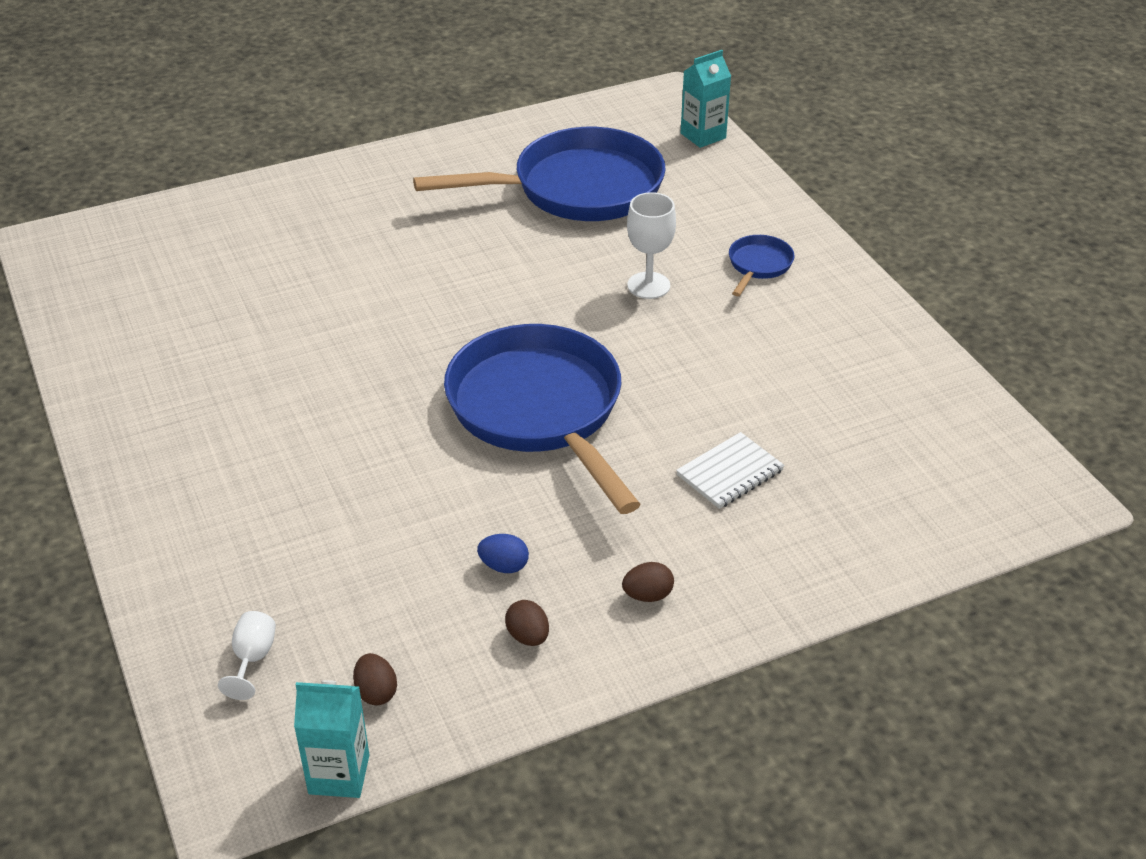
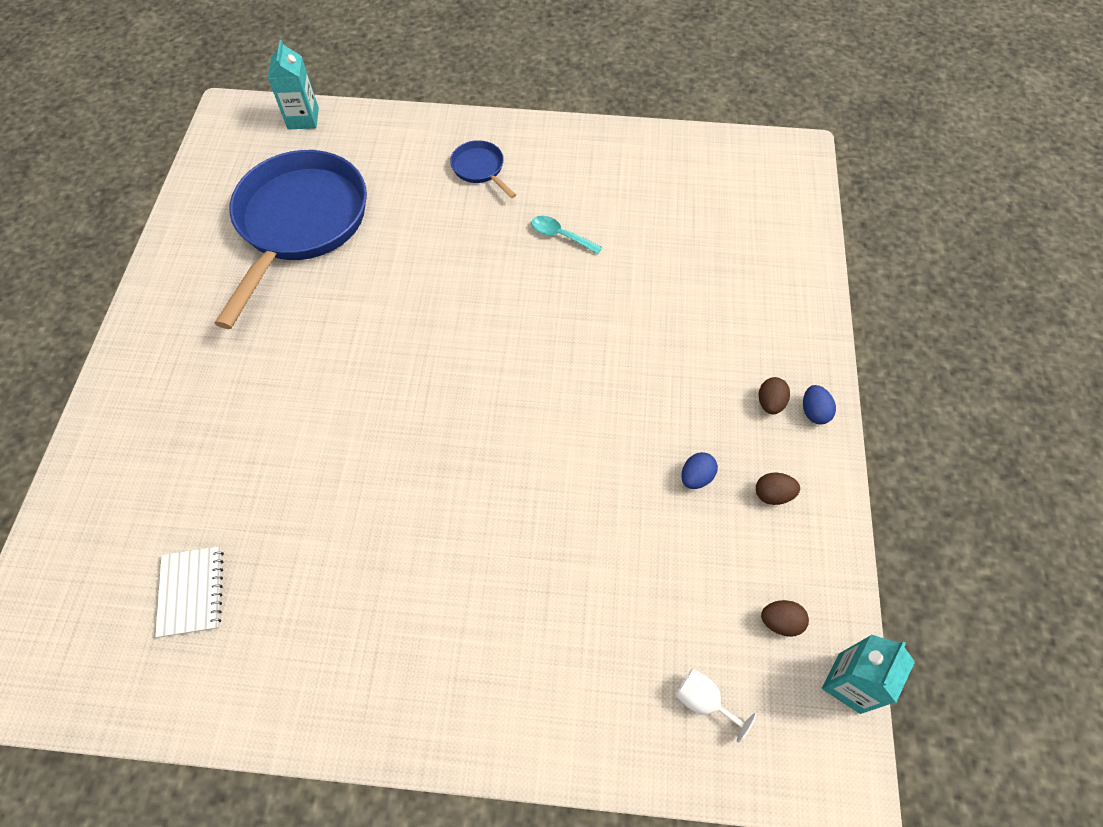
camera: 60 degrees left, 20 degrees up
(540, 411) = (545, 376): blue pan -> none
(648, 285) = (453, 240): white goblet -> none
(666, 638) = (814, 412): none -> blue egg
(727, 353) = (560, 235): none -> turquoise spoon
(729, 473) = (680, 297): white notebook -> white notebook (191, 592)

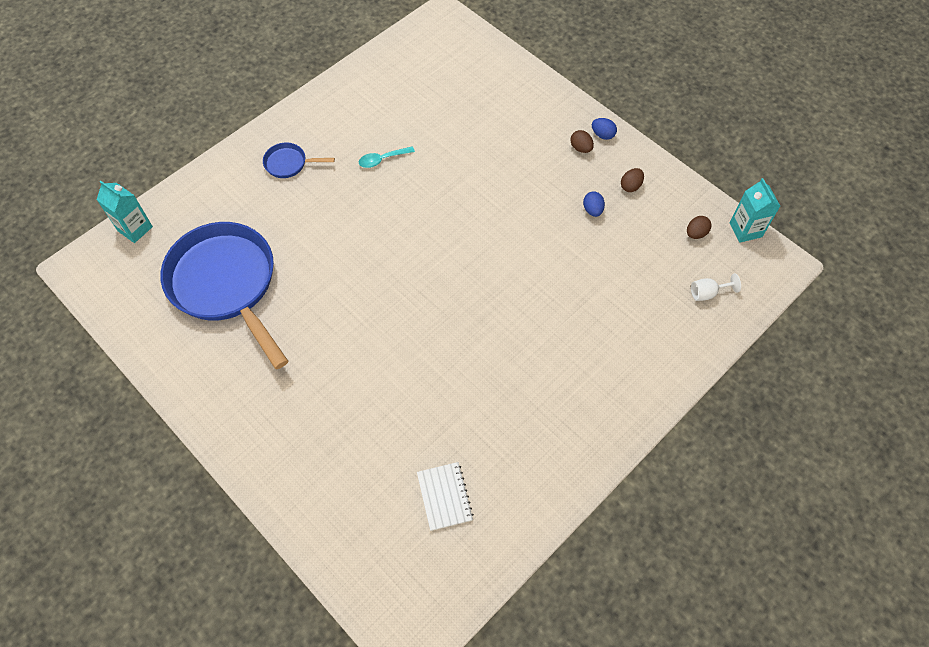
camera: 50 degrees left, 0 degrees up
(191, 592) = (444, 496): white notebook -> white notebook turned 45 degrees clockwise

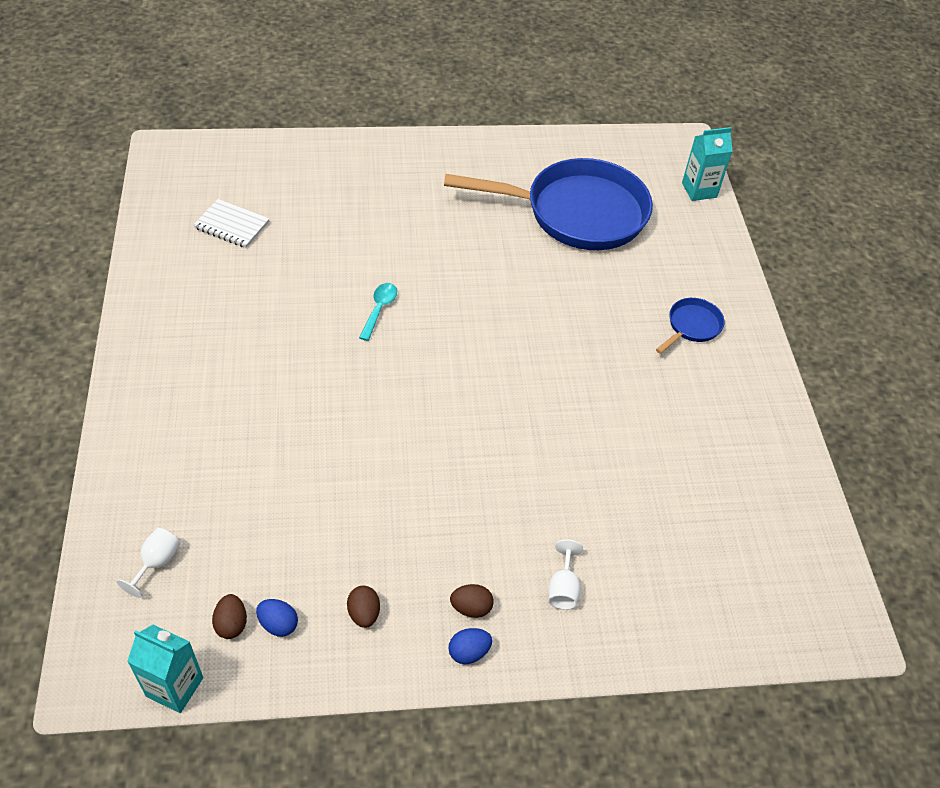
camera: 125 degrees right, 10 degrees down
(382, 159) = (630, 402): turquoise spoon -> turquoise spoon (379, 309)
(531, 121) = (563, 588): none -> white goblet
(592, 210) = (373, 543): blue egg -> blue egg (278, 624)

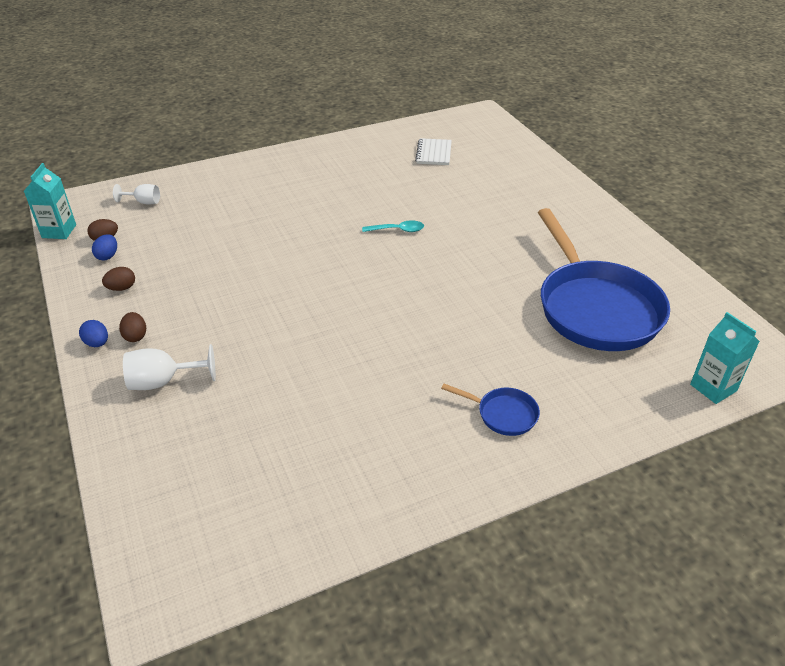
camera: 75 degrees right, 10 degrees down
(563, 588) = (163, 381): white goblet -> white goblet, size x1.53

